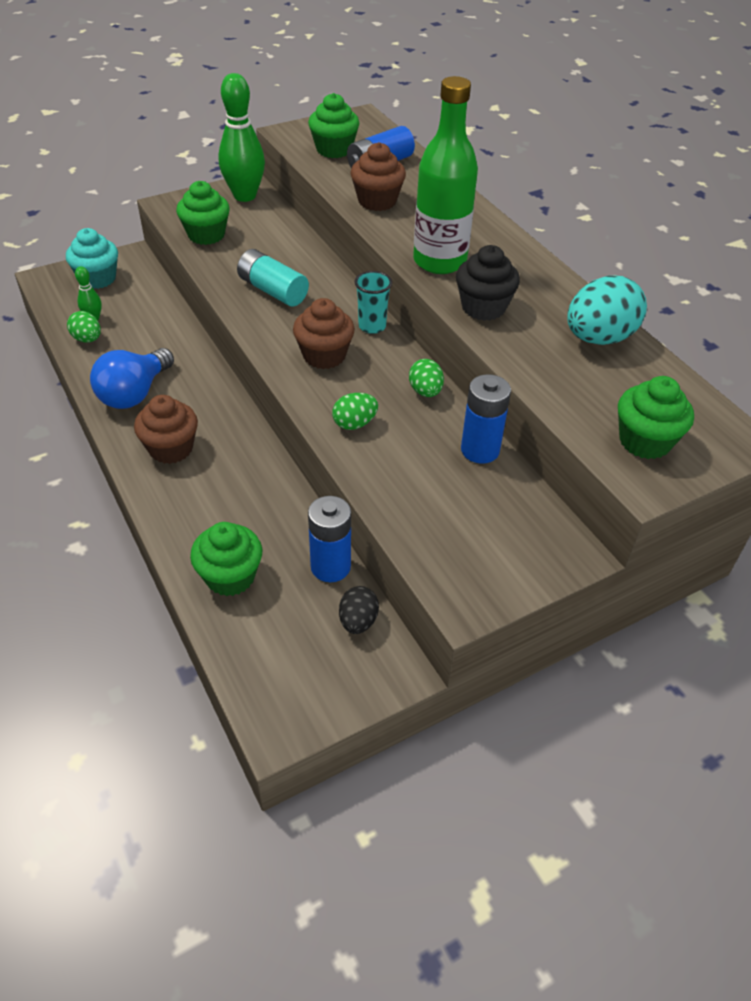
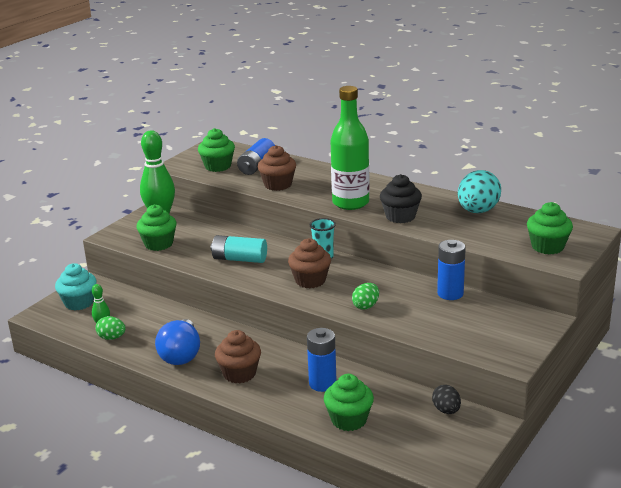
camera: 25 degrees left, 20 degrees down
(330, 567) = (404, 392): blue battery -> blue battery (322, 383)
(425, 391) = (390, 277): green egg -> none

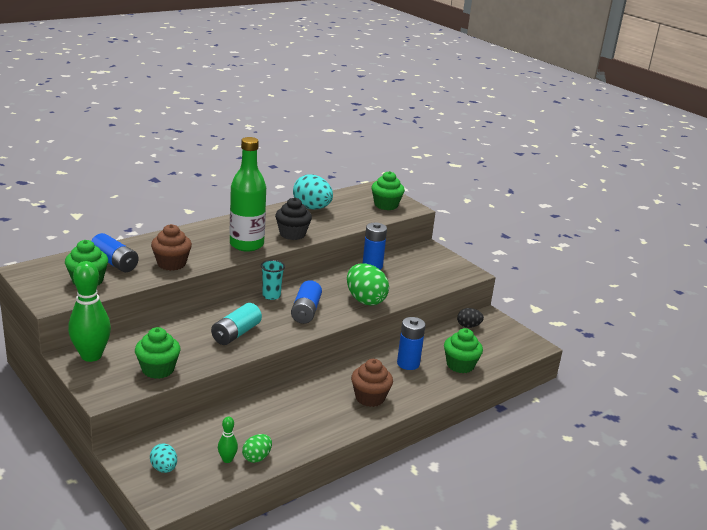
camera: 75 degrees left, 0 degrees up
(79, 303) = (164, 468): turquoise cupcake -> turquoise egg
(181, 355) = (319, 422): blue light bulb -> none
(310, 280) = (306, 311): brown cupcake -> blue battery
(366, 306) = (365, 300): green egg -> green egg, size x1.85

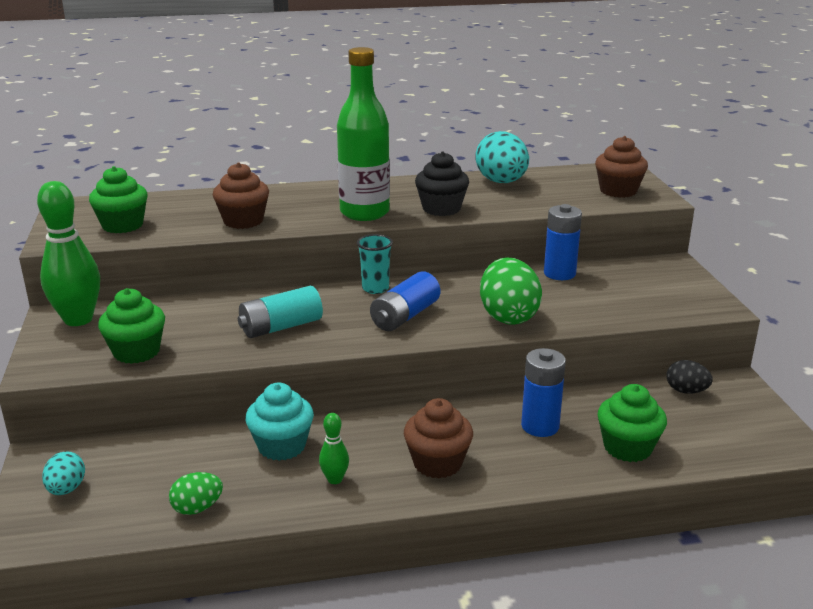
camera: 30 degrees right, 0 degrees up
(115, 263) = (177, 210): blue battery -> none
(227, 459) = (156, 500): green bowling pin -> green bowling pin (335, 479)
(273, 409) = (282, 446): none -> turquoise cupcake
(386, 205) = (618, 191): green cupcake -> brown cupcake

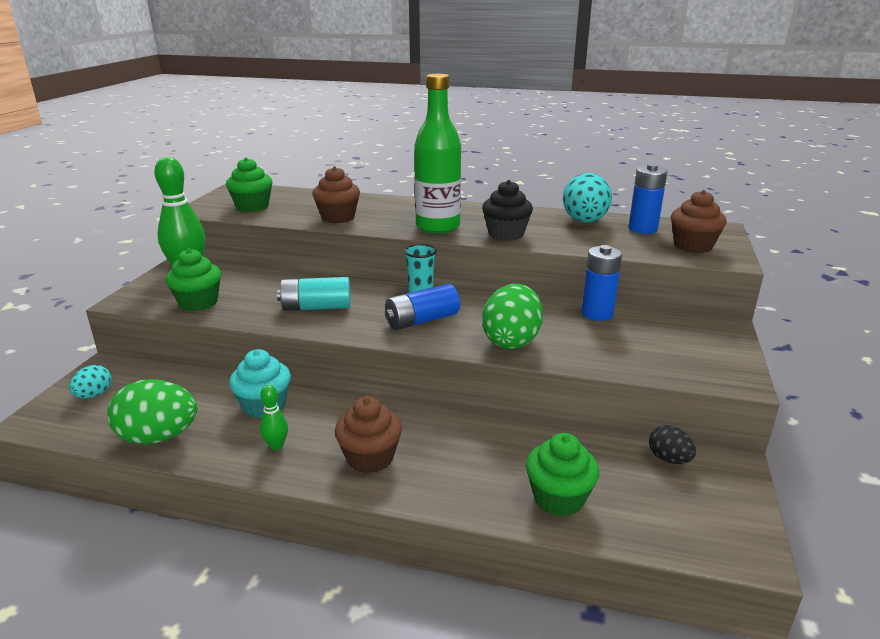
camera: 25 degrees right, 0 degrees up
(197, 508) = (158, 437): green egg -> green egg, size x1.85
(540, 426) = (490, 451): blue battery -> blue battery (643, 229)

